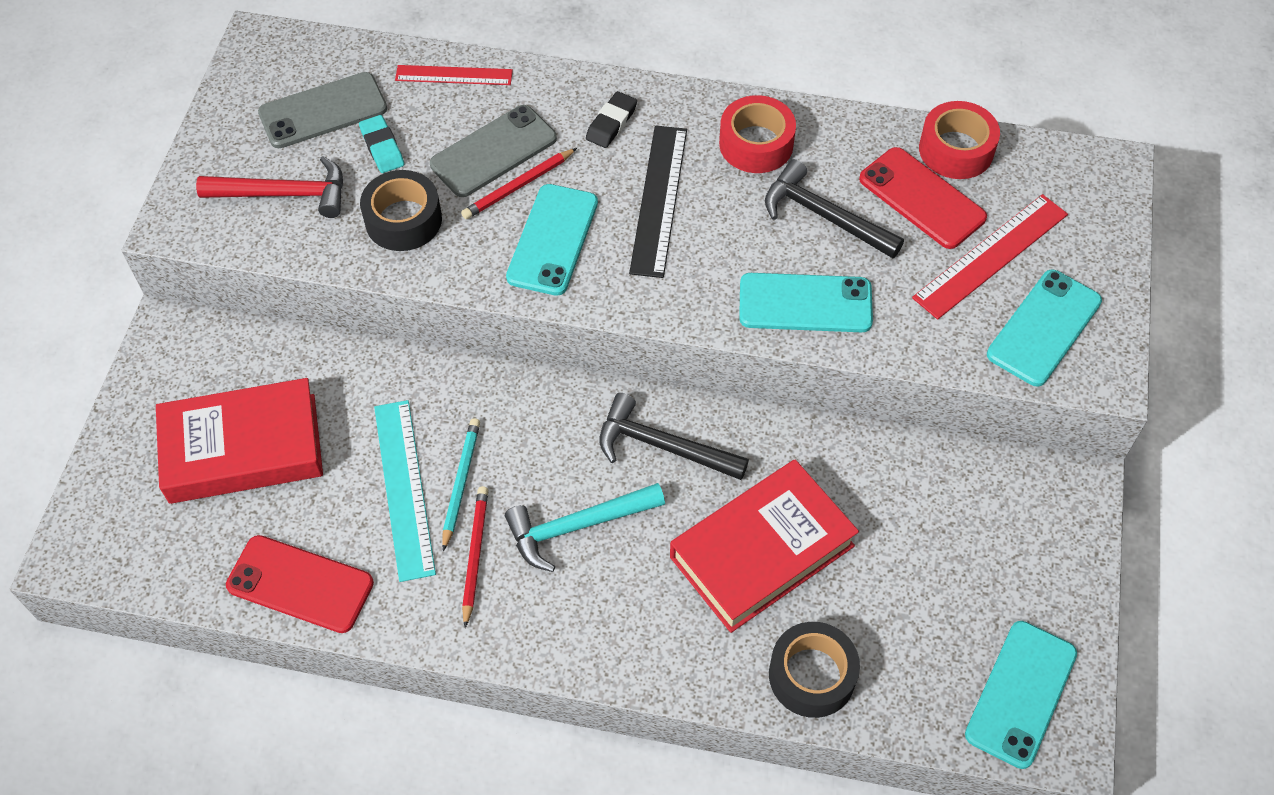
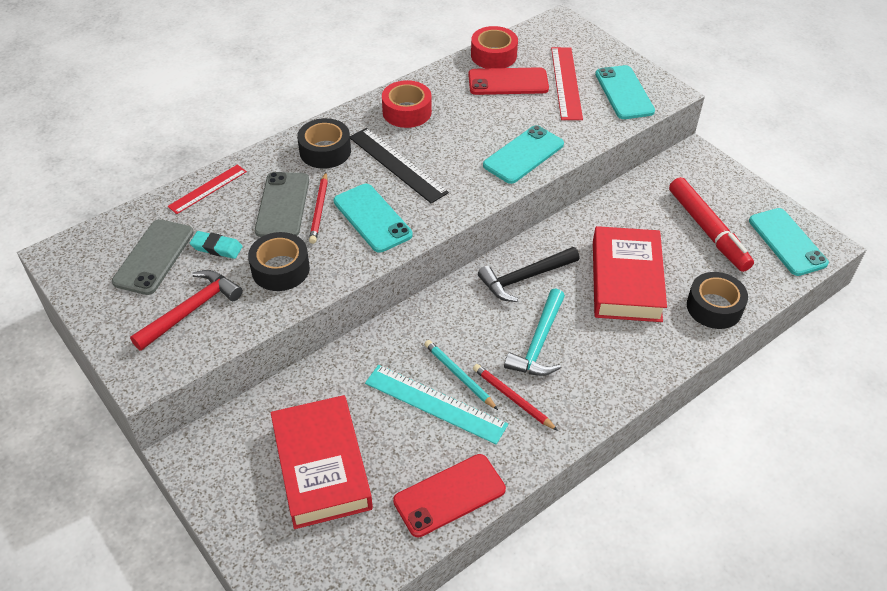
camera: 50 degrees left, 10 degrees down
(243, 448) = (321, 466): red book -> red book turned 45 degrees counterclockwise
(611, 123) = (325, 151): black eraser -> black tape
(824, 216) = (479, 117): black hammer -> none
(943, 587) = (707, 230): none -> red marker

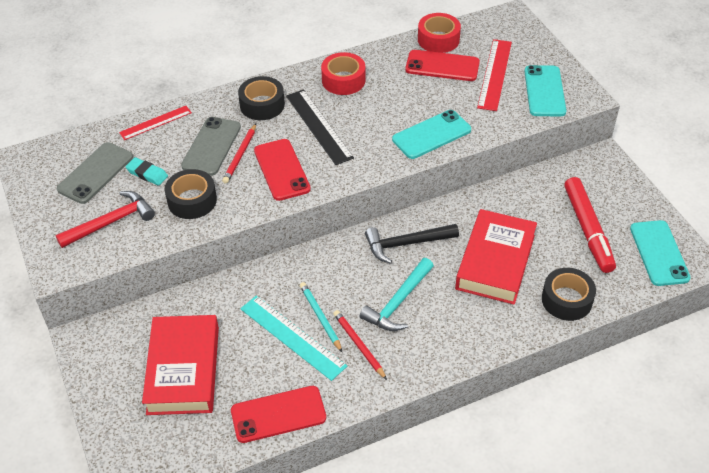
camera: 15 degrees right, 0 degrees up
(372, 218) = (281, 170): turquoise phone -> red phone

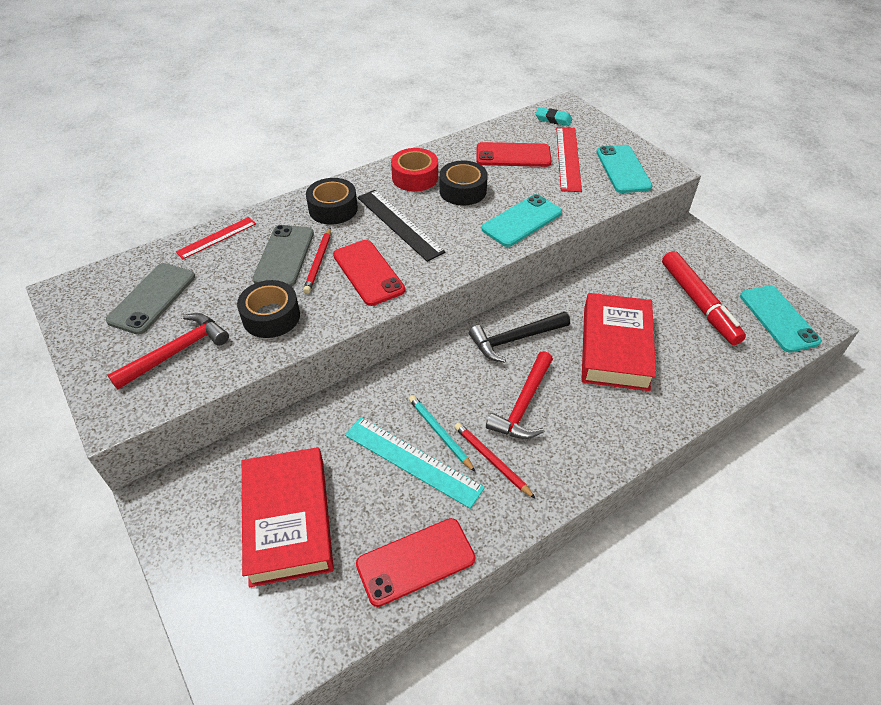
camera: 10 degrees left, 0 degrees up
(147, 174) = (214, 293): turquoise eraser -> turquoise eraser (553, 119)
(398, 302) = (524, 404): turquoise hammer -> red hammer
(438, 39) = (502, 132): red tape -> none
(566, 300) = (703, 379): black tape -> black tape (462, 191)

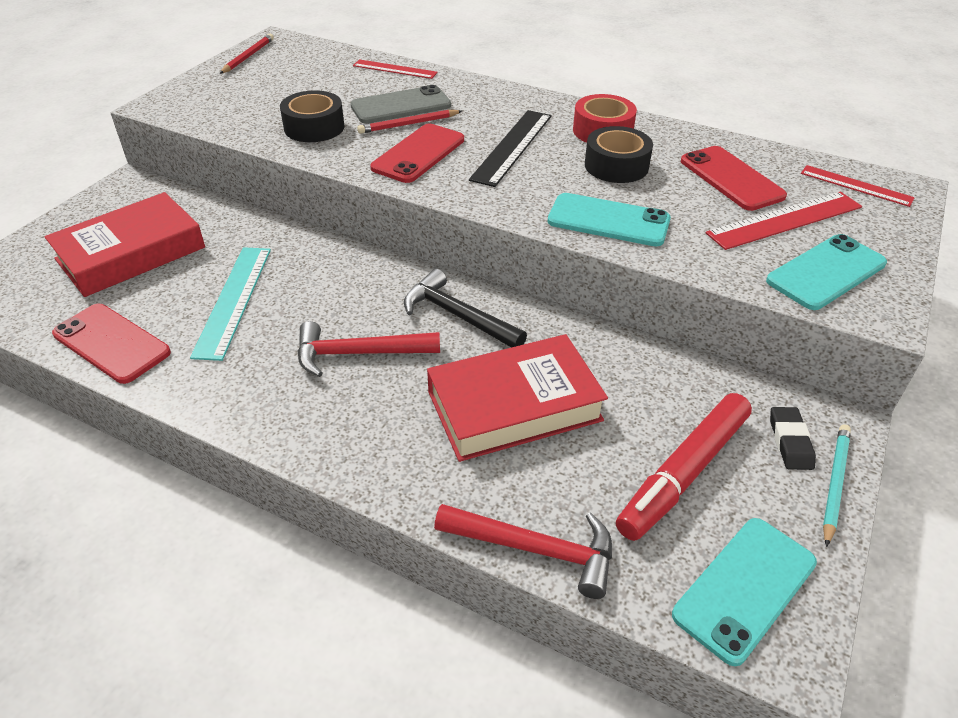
camera: 60 degrees right, 5 degrees down
(152, 298) = (294, 72): grey phone -> none
(176, 352) = (239, 103): red hammer -> red hammer (534, 549)
(333, 209) = (495, 105): black tape -> none
(440, 433) = (280, 306): turquoise pencil -> turquoise pencil (834, 483)
(492, 460) = (263, 354): red pencil -> red pencil (248, 56)
(553, 119) = (856, 185): turquoise eraser -> red ruler
(694, 255) = (790, 441): none -> black eraser

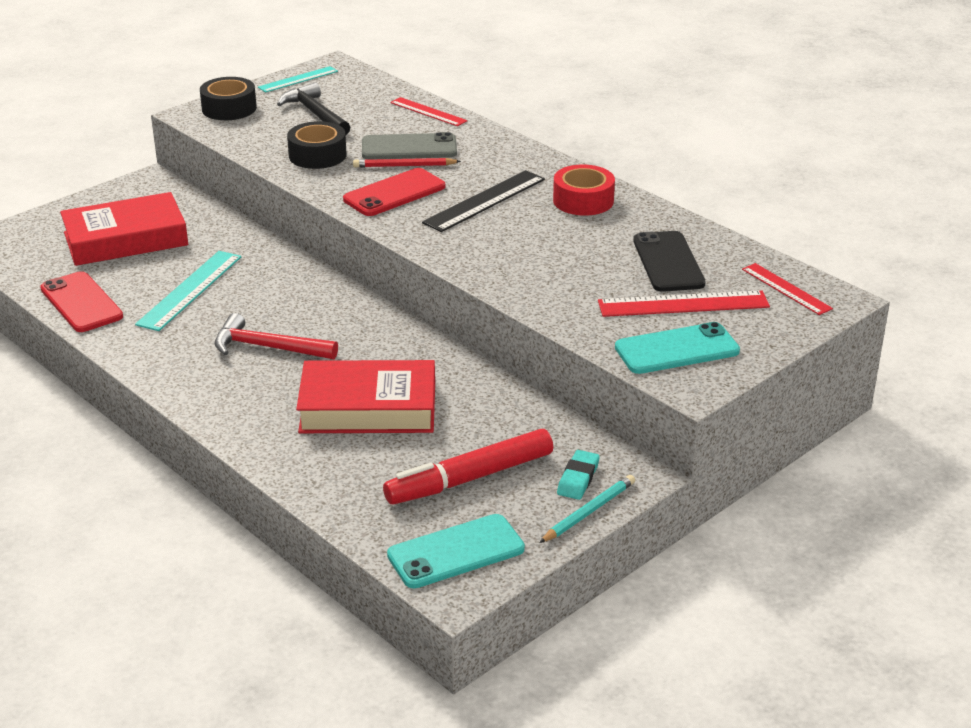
camera: 20 degrees right, 10 degrees down
(248, 56) = (298, 79): red pencil -> turquoise ruler
(458, 316) = (368, 337): black hammer -> black hammer (315, 114)
(534, 549) = (317, 495): red hammer -> none
(608, 221) = (519, 276): turquoise phone -> none
(616, 166) = (568, 233): black tape -> black tape (229, 108)
(731, 178) = (668, 262): red phone -> black phone
(790, 441) = (578, 479): black eraser -> turquoise eraser

